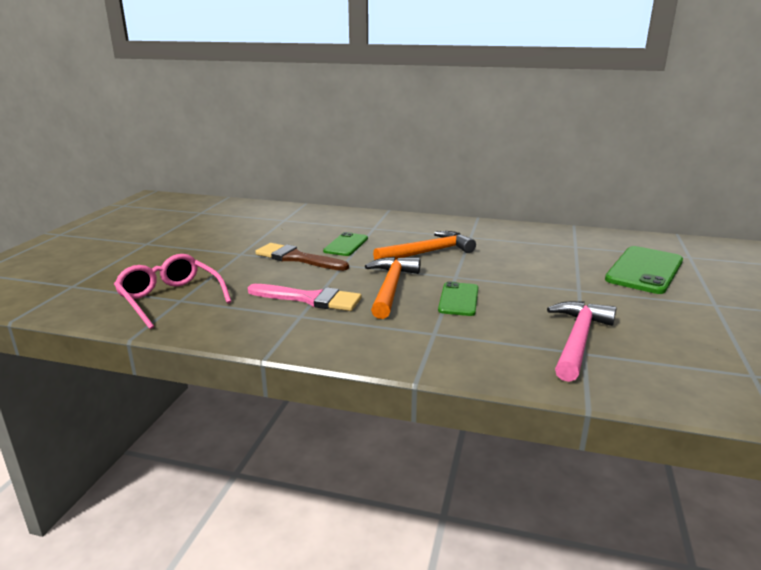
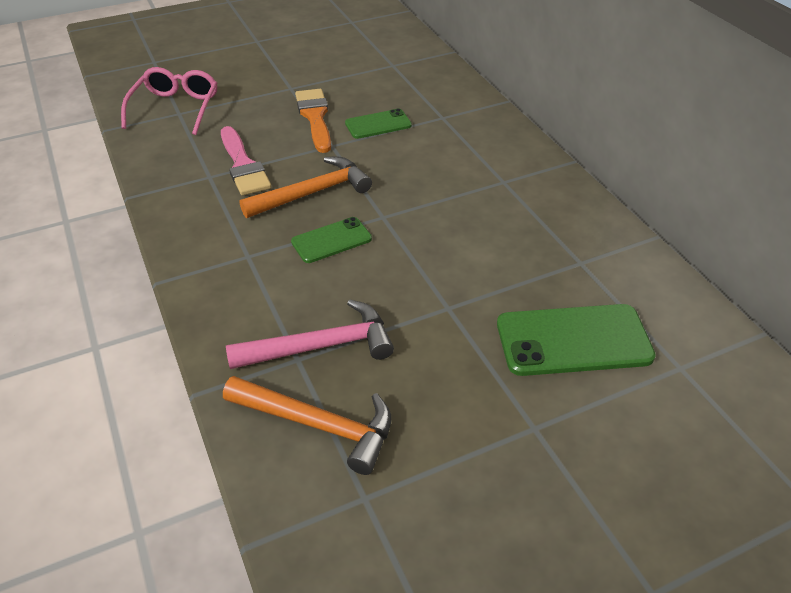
camera: 50 degrees right, 20 degrees up
(297, 258) = (315, 117): brown brush -> orange brush
(427, 252) = (421, 175): orange hammer -> orange hammer (318, 425)

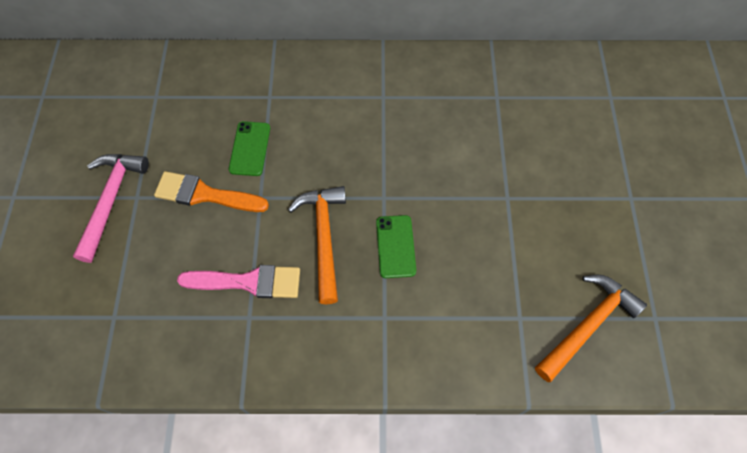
camera: 65 degrees left, 20 degrees up
(175, 108) = (102, 318): pink glasses -> none
(320, 346) = (513, 297): pink hammer -> pink hammer (111, 201)
(573, 340) = (567, 140): green phone -> none

